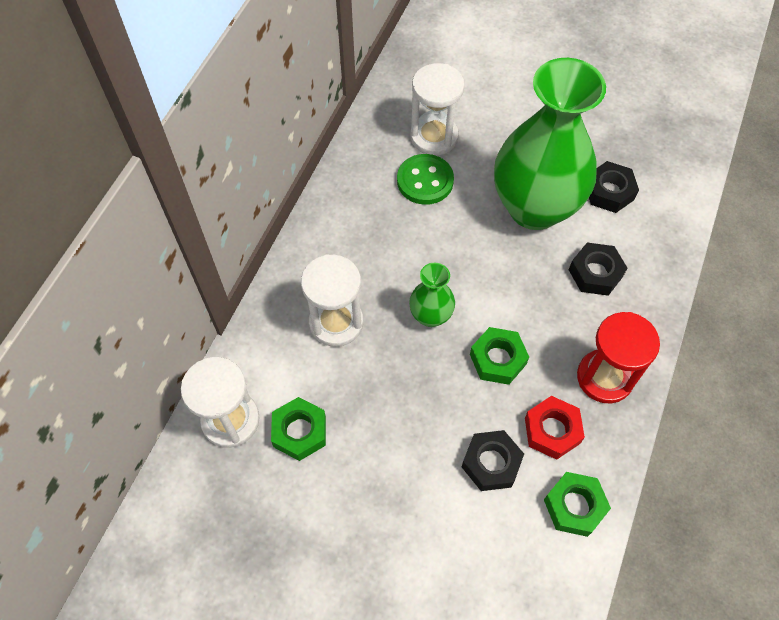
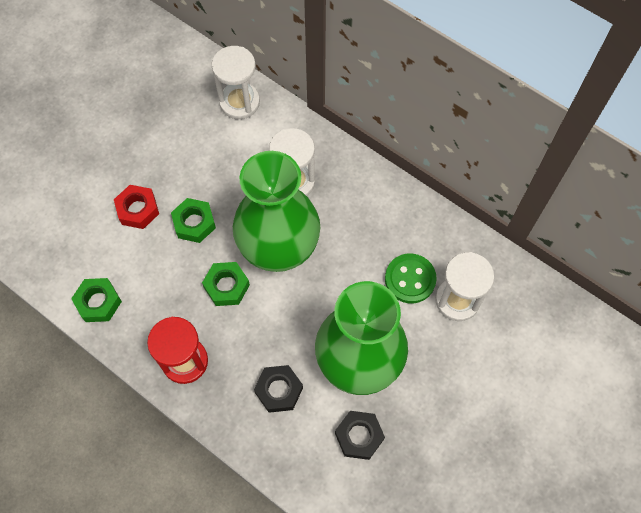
camera: 105 degrees right, 5 degrees up
(299, 432) = (216, 141): green nut -> green nut (194, 223)
(430, 316) = (279, 248): green vase -> green vase, size x2.29
(491, 463) = (149, 256): black nut -> none
(552, 430) = (157, 306): red nut -> red nut (138, 209)

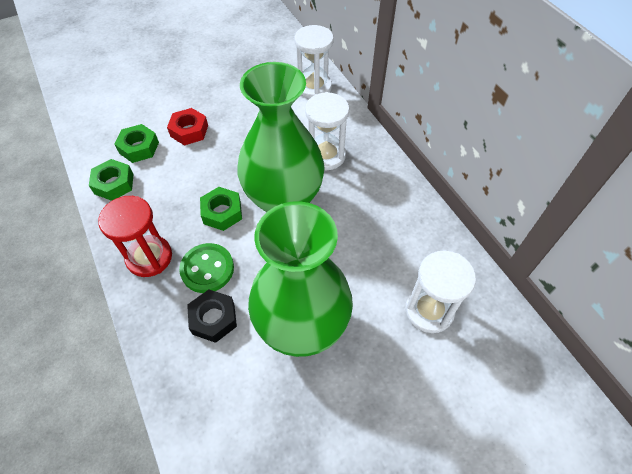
camera: 25 degrees right, 10 degrees down
(194, 223) = (226, 156): green nut -> green nut (139, 147)
(359, 436) = (264, 399): black nut -> none
(410, 279) = (390, 272): green button -> green button (207, 269)

